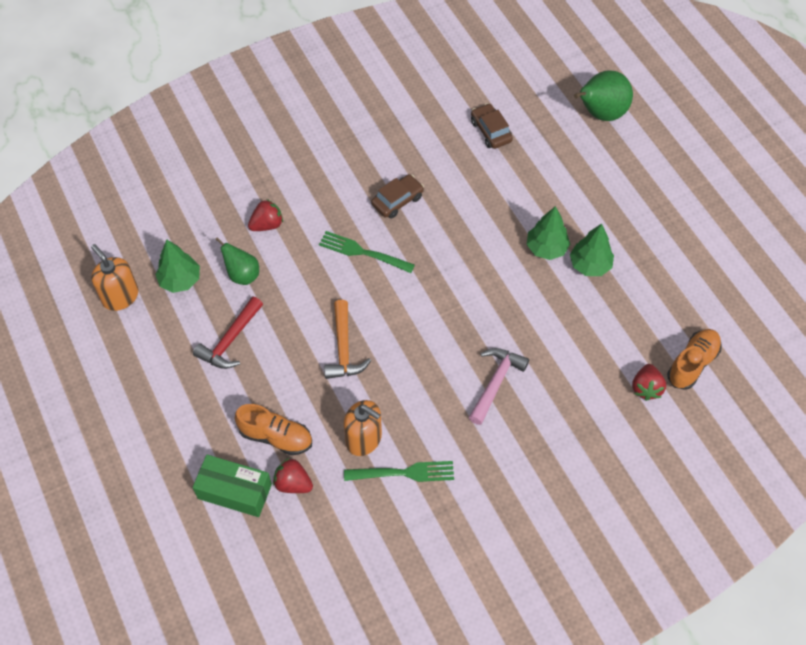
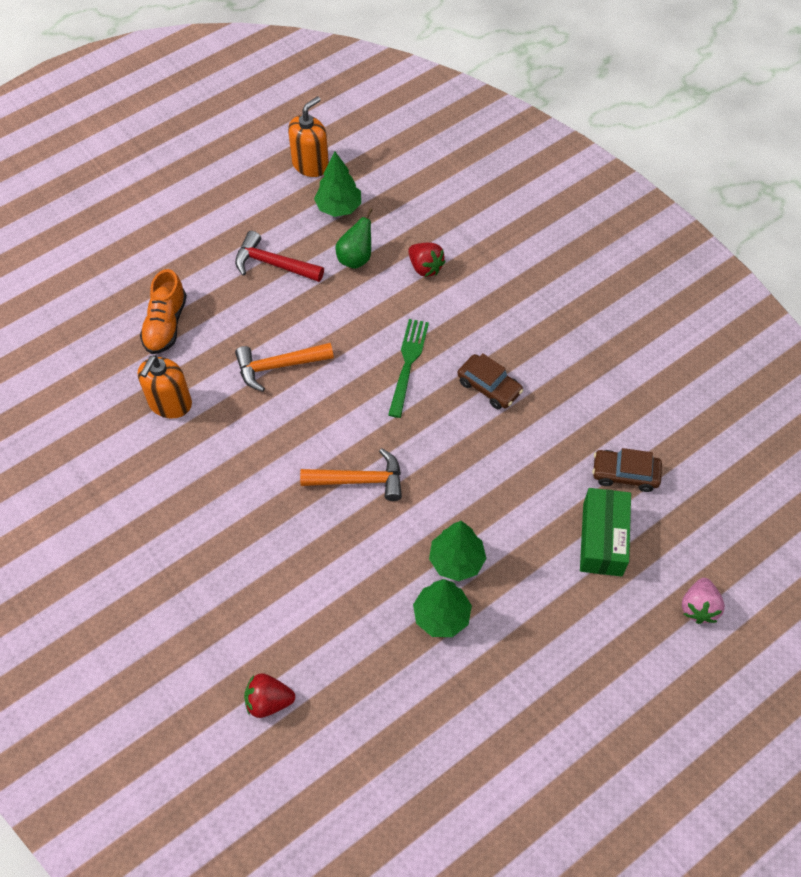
camera: 80 degrees right, 0 degrees up
(234, 491) = (103, 302): green box -> green box (602, 539)
(293, 483) = (114, 349): red strawberry -> none
(403, 473) = (132, 447): green fork -> none
(467, 302) = (360, 480): none -> orange hammer
(491, 131) = (625, 474): brown car -> brown car turned 135 degrees counterclockwise
(496, 382) = (255, 525): pink hammer -> none
(600, 113) = (698, 607): green pear -> pink strawberry
(692, 364) = (312, 759): orange shoe -> none

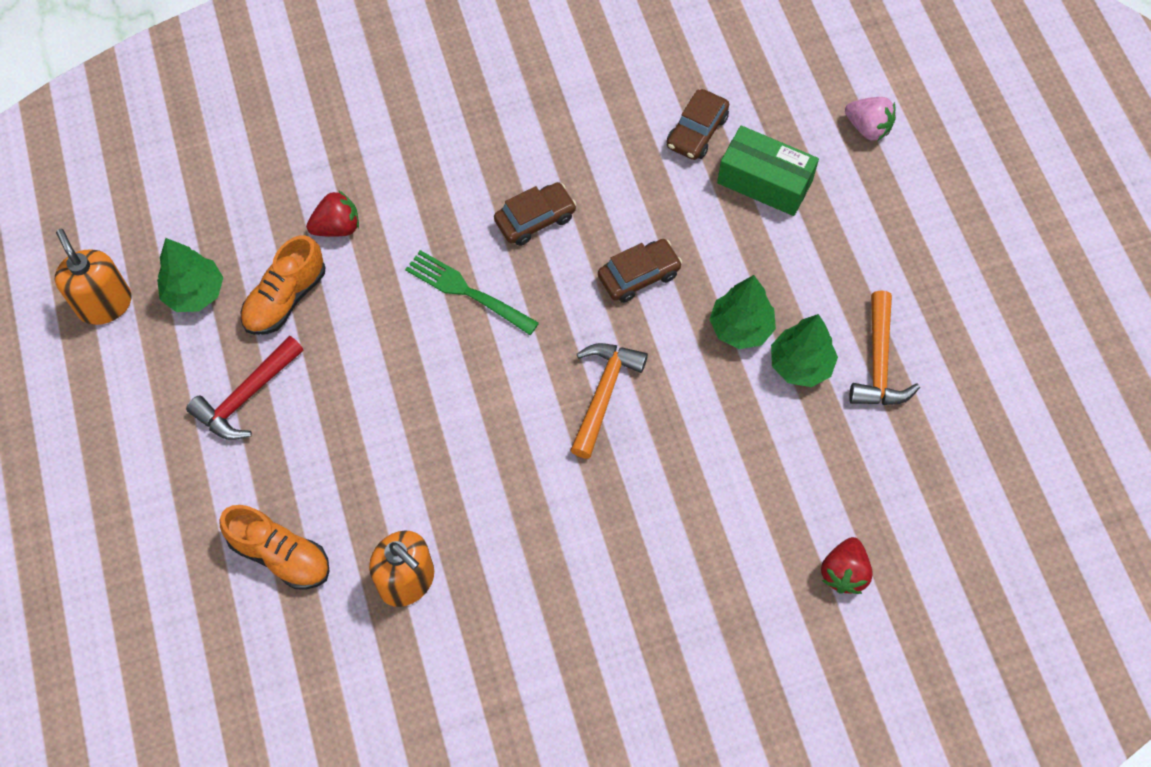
camera: 70 degrees left, 5 degrees up
(278, 366) = (407, 436): orange hammer -> orange hammer (879, 363)
(356, 258) = (285, 298): green pear -> orange shoe
(471, 473) = (639, 275): none -> brown car

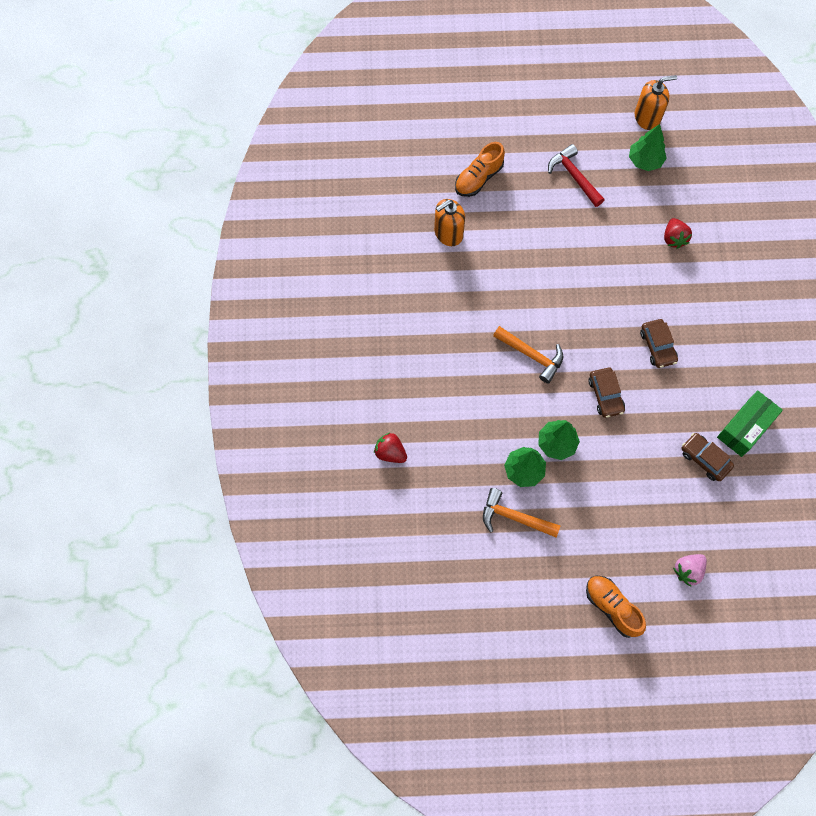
camera: 105 degrees right, 5 degrees up
(285, 298) = (631, 204): orange shoe -> orange shoe (612, 607)
(468, 292) = (615, 299): green fork -> none
(764, 182) = (658, 490): green box -> green box (745, 427)

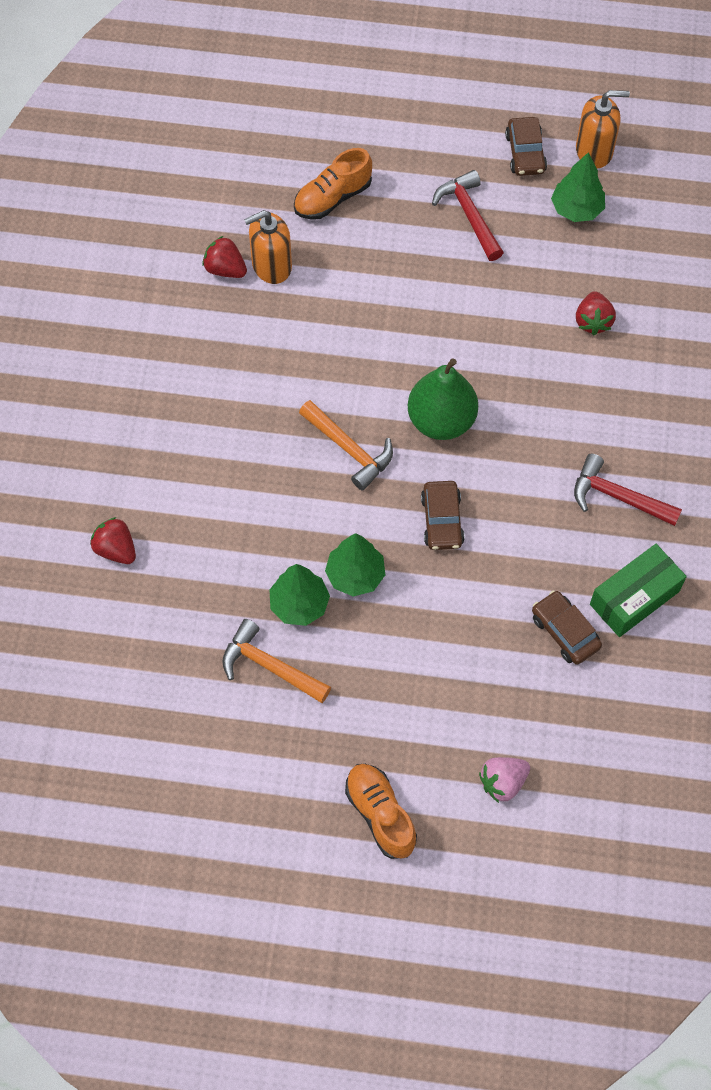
camera: 10 degrees right, 5 degrees down
(417, 240) = (225, 269): none -> red strawberry
(589, 325) = (441, 420): none -> green pear
(657, 346) = (533, 465): brown car -> brown car (525, 153)
(718, 359) = (617, 497): none -> red hammer

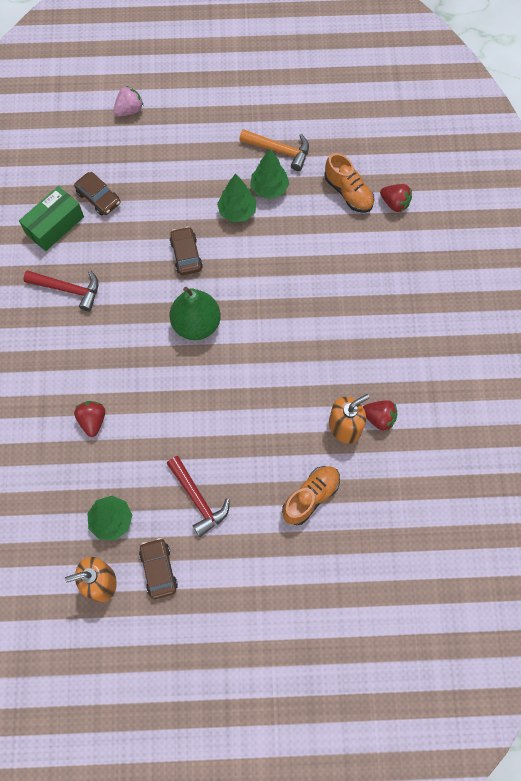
camera: 170 degrees right, 5 degrees up
(349, 449) = (257, 293): orange hammer -> none
(380, 814) = (198, 84): orange shoe -> orange shoe (348, 192)

